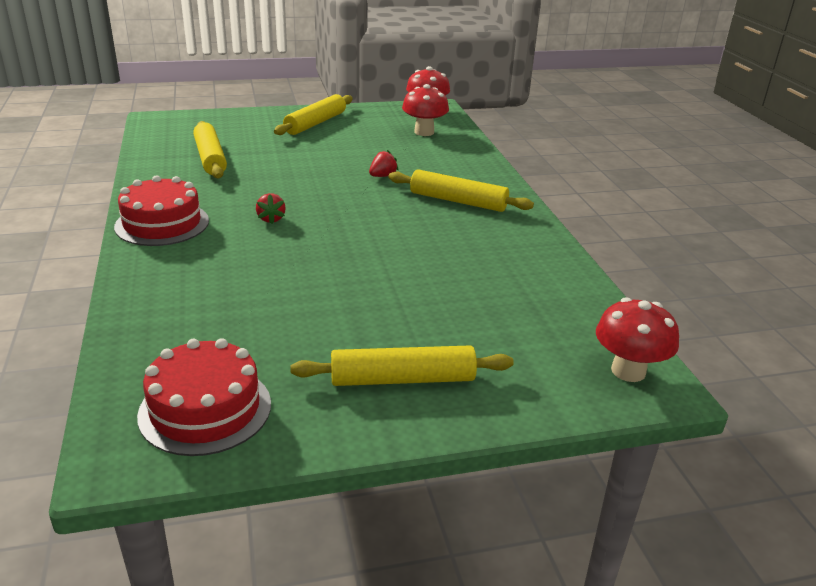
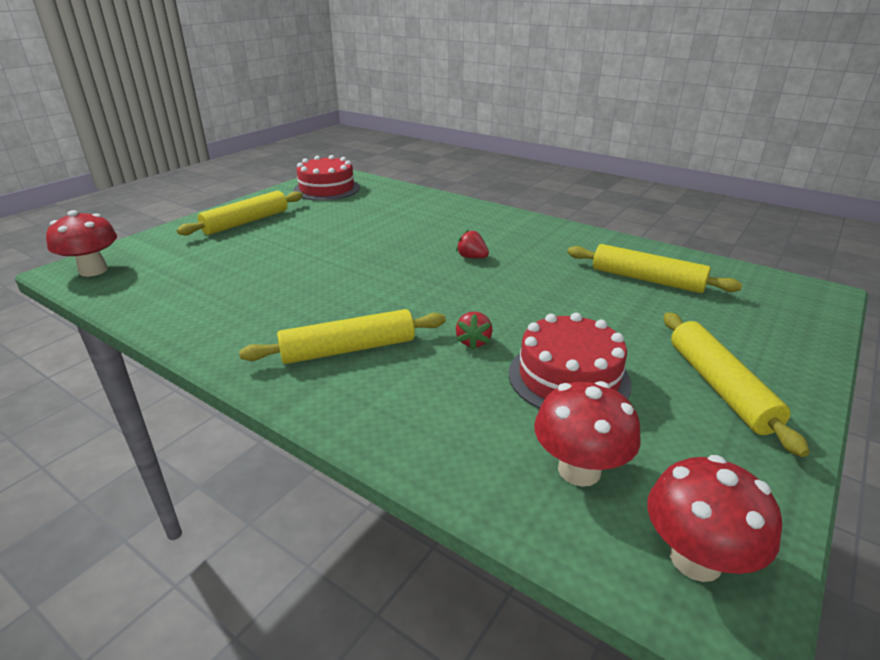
camera: 140 degrees right, 0 degrees up
(162, 223) = (525, 227): red cake -> red cake (568, 377)

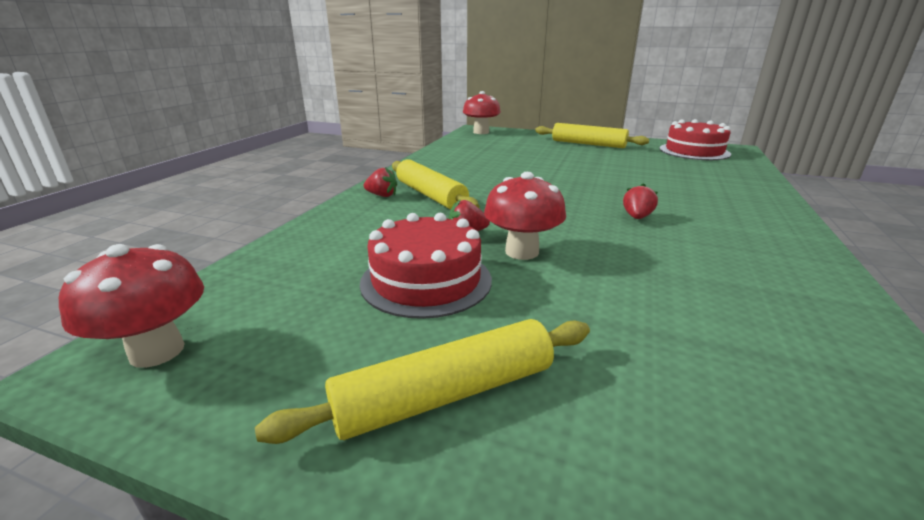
camera: 75 degrees right, 5 degrees down
(323, 386) = (382, 195): none -> red strawberry
(579, 470) = (285, 290): red mushroom -> red mushroom (522, 252)
(647, 279) = (736, 336): yellow rolling pin -> none

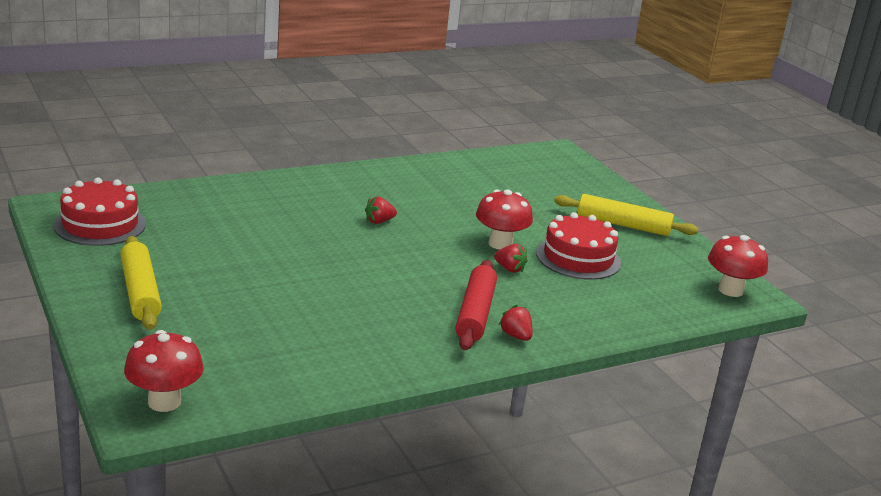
camera: 140 degrees left, 0 degrees up
(430, 195) = (475, 313): yellow rolling pin -> red rolling pin

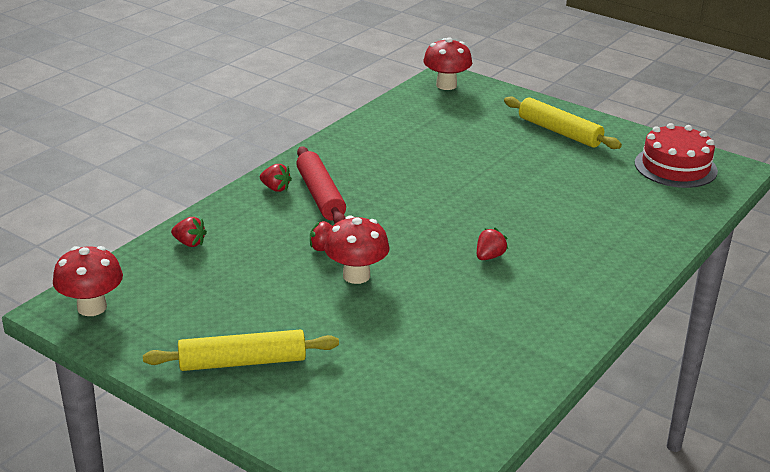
camera: 155 degrees right, 5 degrees up
(578, 258) = (269, 288): red cake -> none
(630, 312) = (189, 243): none -> red strawberry

